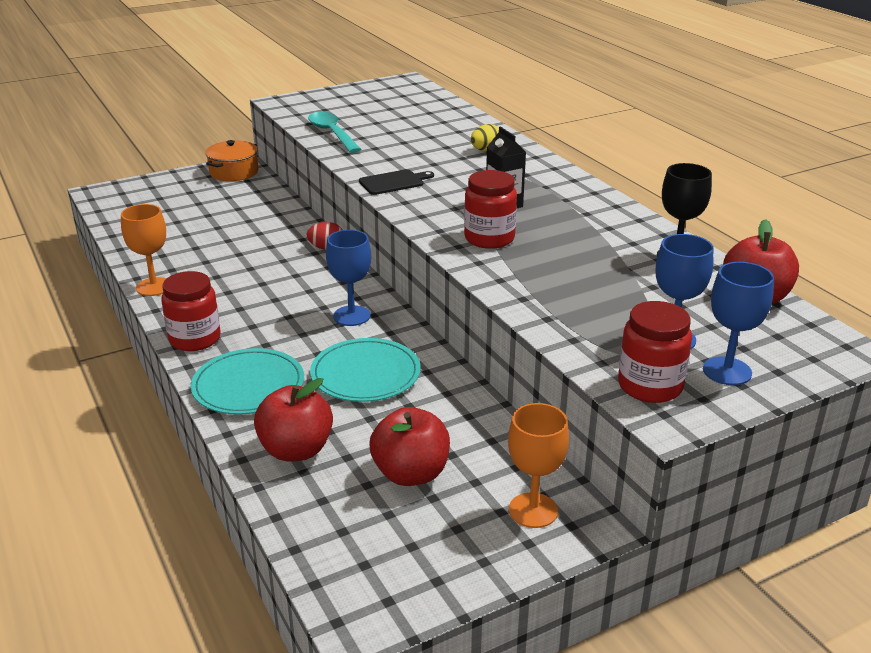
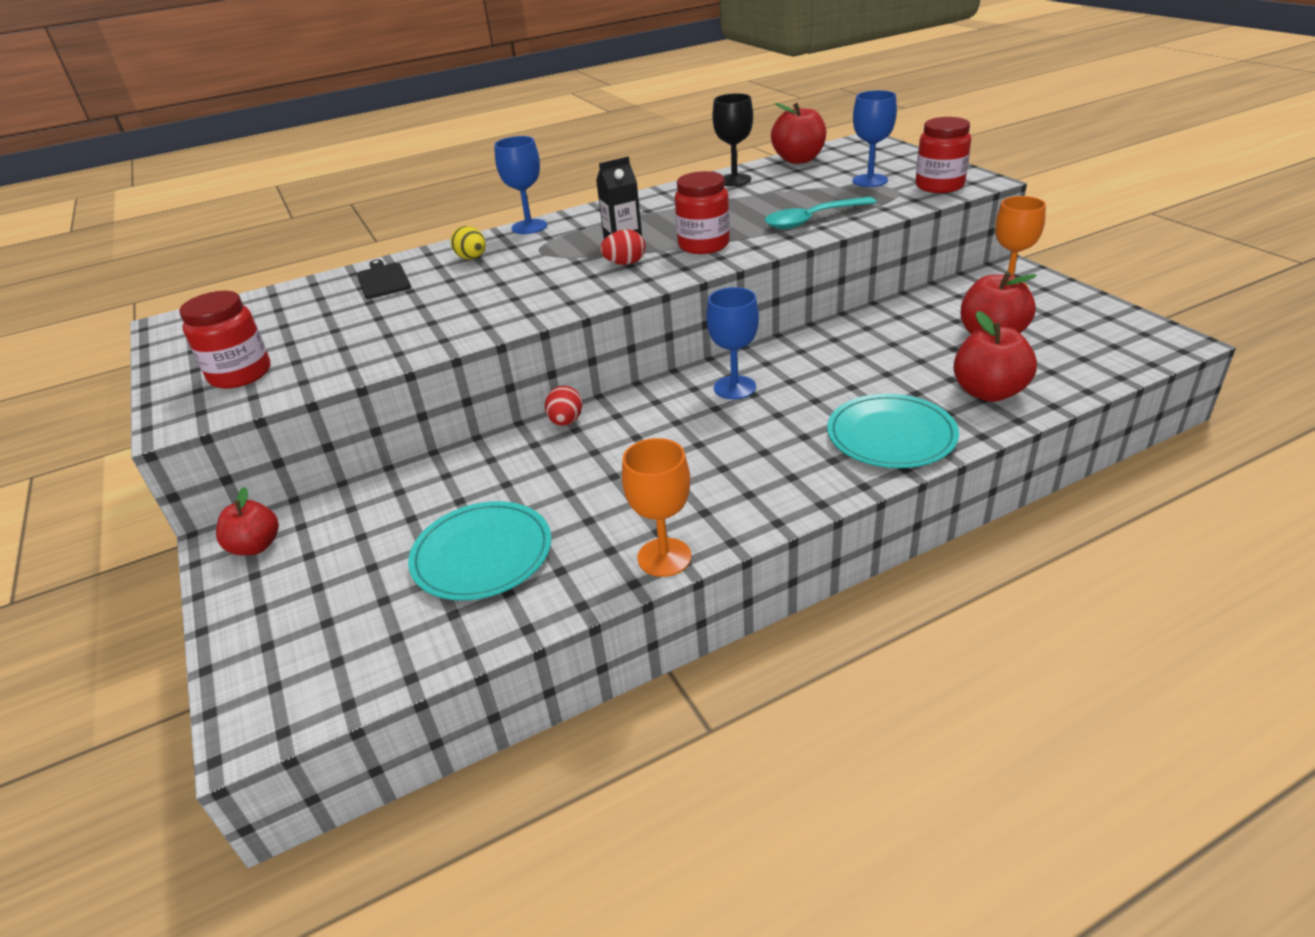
camera: 85 degrees left, 5 degrees up
(195, 339) = (802, 491): red jar -> red jar (240, 374)
(234, 172) = (256, 546): orange pot -> red apple
(332, 133) = (360, 357): turquoise spoon -> turquoise spoon (812, 220)
(365, 374) = (848, 369): turquoise plate -> turquoise plate (482, 554)
(394, 182) = (551, 301): black cutting board -> black cutting board (383, 280)
(457, 206) = (625, 263): none -> red egg
(727, 371) = (907, 167): blue goblet -> blue goblet (529, 227)

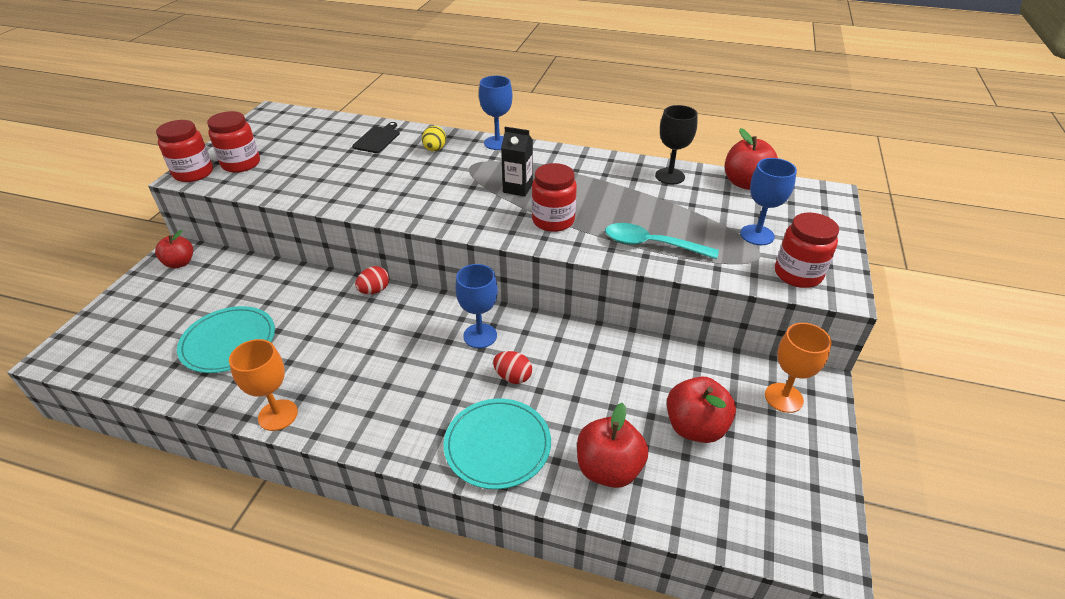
camera: 40 degrees right, 5 degrees up
(184, 413) = (193, 173): none -> red jar
(625, 263) = (490, 205): red egg -> red egg (513, 377)

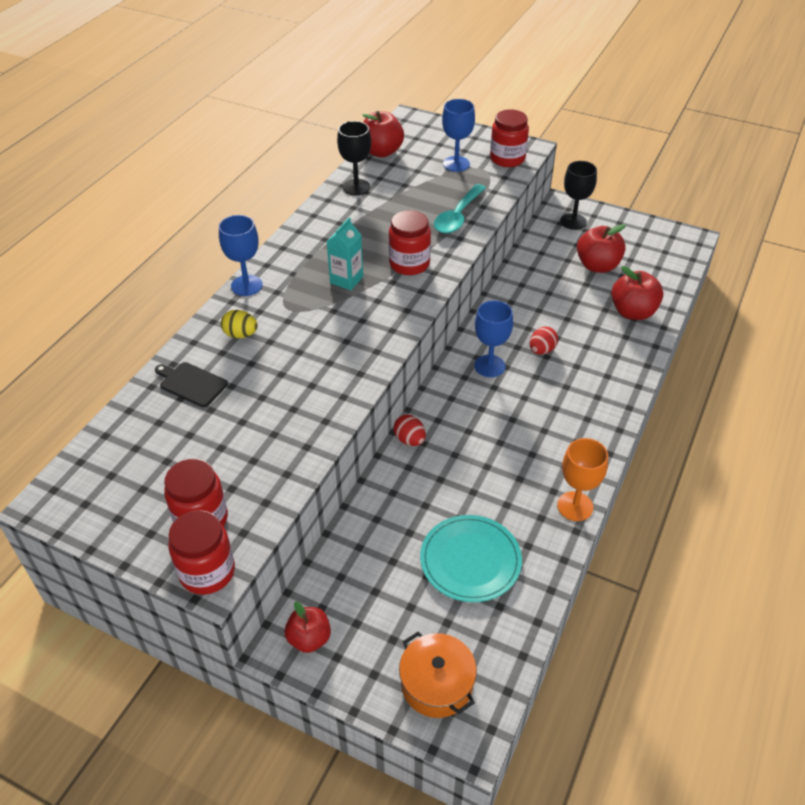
camera: 80 degrees left, 5 degrees up
(113, 332) = (437, 684): none -> orange pot
(497, 445) = (611, 365): turquoise plate -> none
(517, 188) = (346, 280): black carton -> turquoise carton
(783, 398) = (573, 221): orange goblet -> black goblet

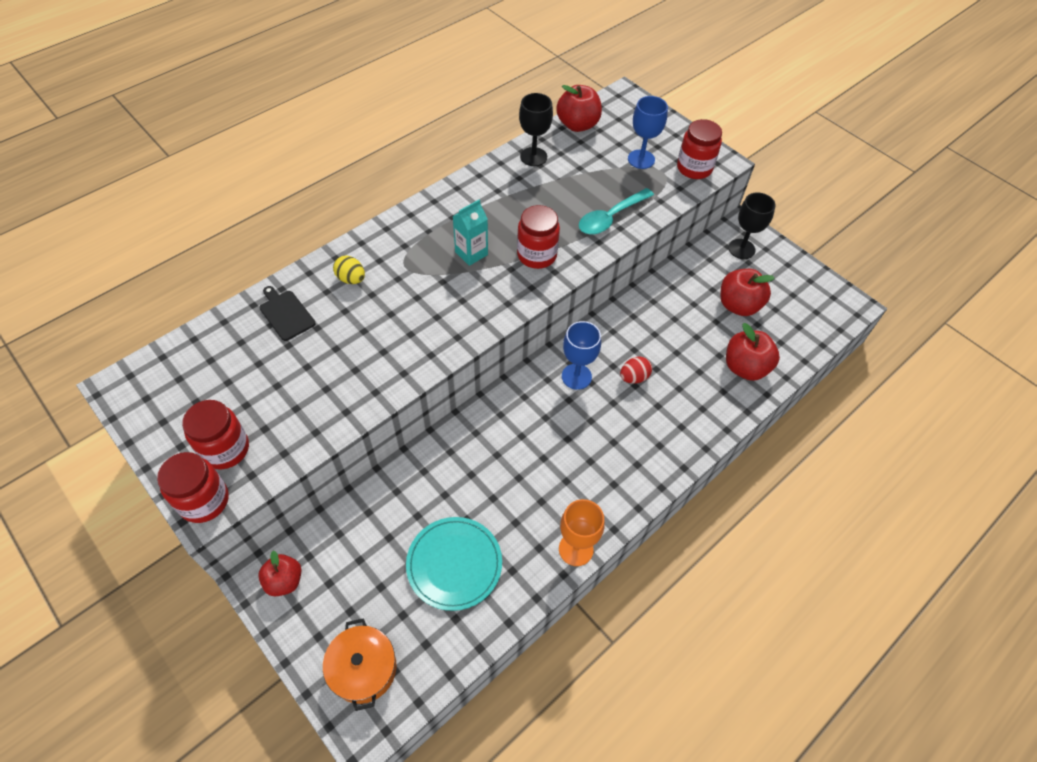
camera: 20 degrees right, 10 degrees up
(246, 285) = (382, 230): blue goblet -> none
(409, 440) = (465, 425): red egg -> none

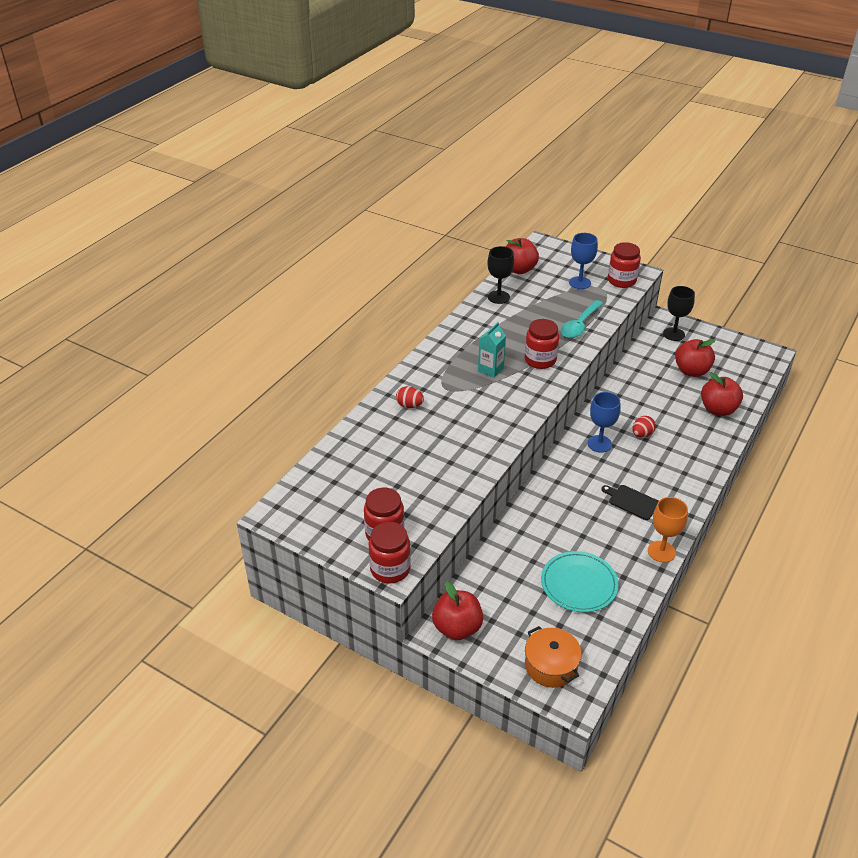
camera: 15 degrees left, 15 degrees down
(284, 581) = (457, 628): red apple -> red apple, size x1.51
(286, 314) = (373, 439): black cutting board -> black cutting board (632, 501)
(351, 279) = (409, 405): yellow egg -> red egg

